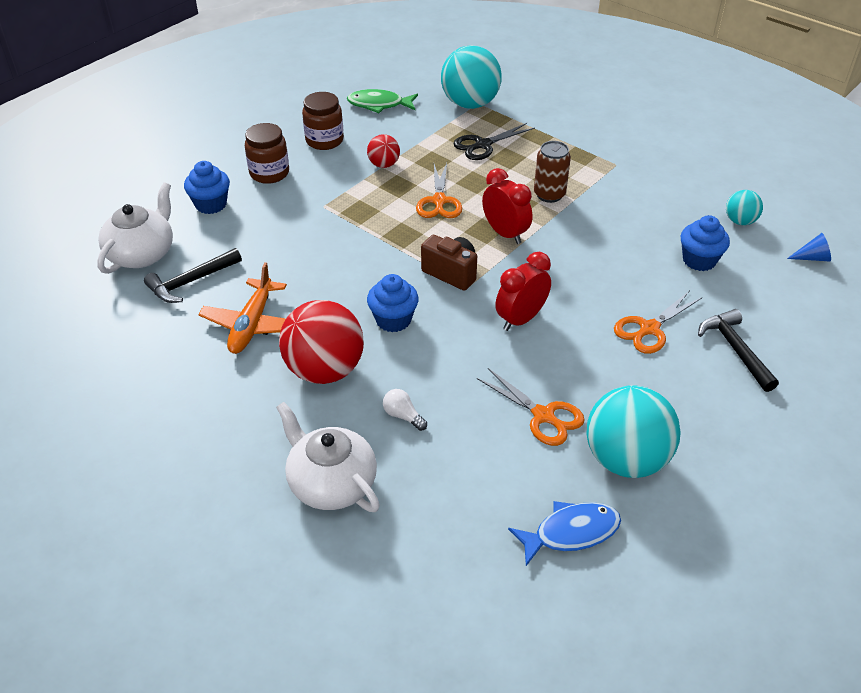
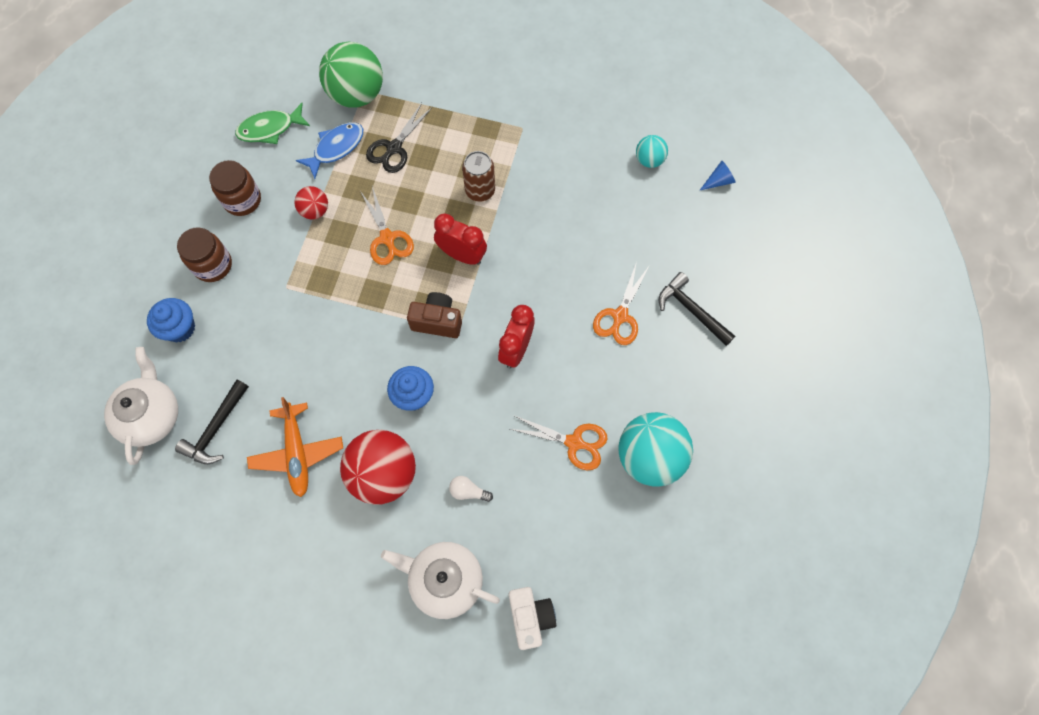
camera: 25 degrees left, 25 degrees up
(406, 555) = (530, 617): none -> white camera
(470, 104) = (357, 94): turquoise ball -> green ball
(571, 532) = (636, 542): blue fish -> blue fish (336, 148)
(699, 260) = (632, 221): blue cupcake -> none

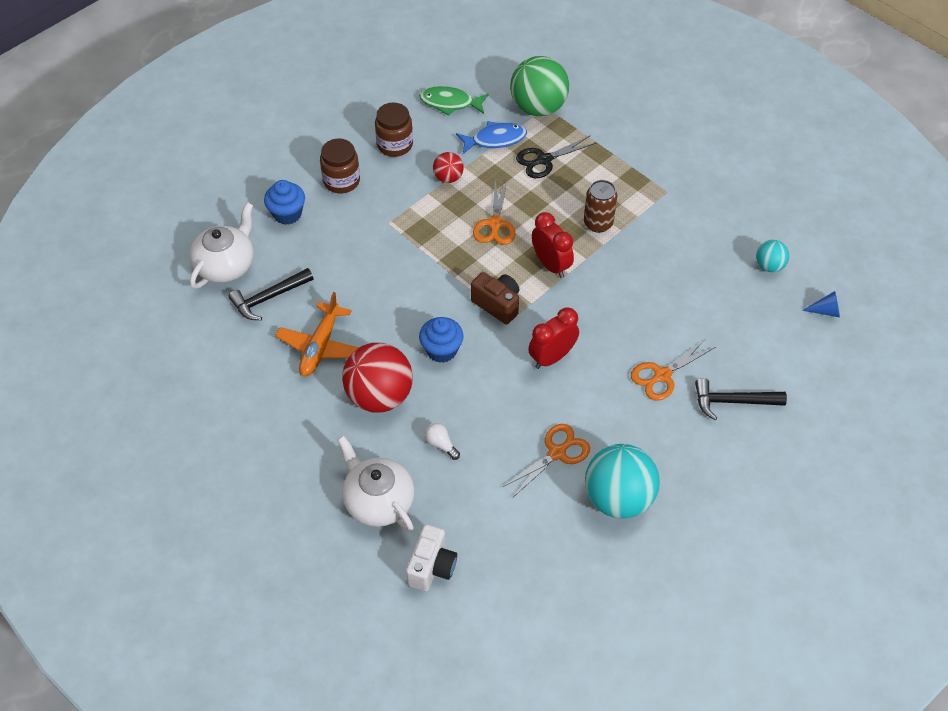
camera: 30 degrees right, 15 degrees down
(574, 442) = (557, 453): orange scissors -> orange scissors turned 90 degrees counterclockwise
(691, 310) = (732, 401): black hammer -> black hammer turned 75 degrees counterclockwise

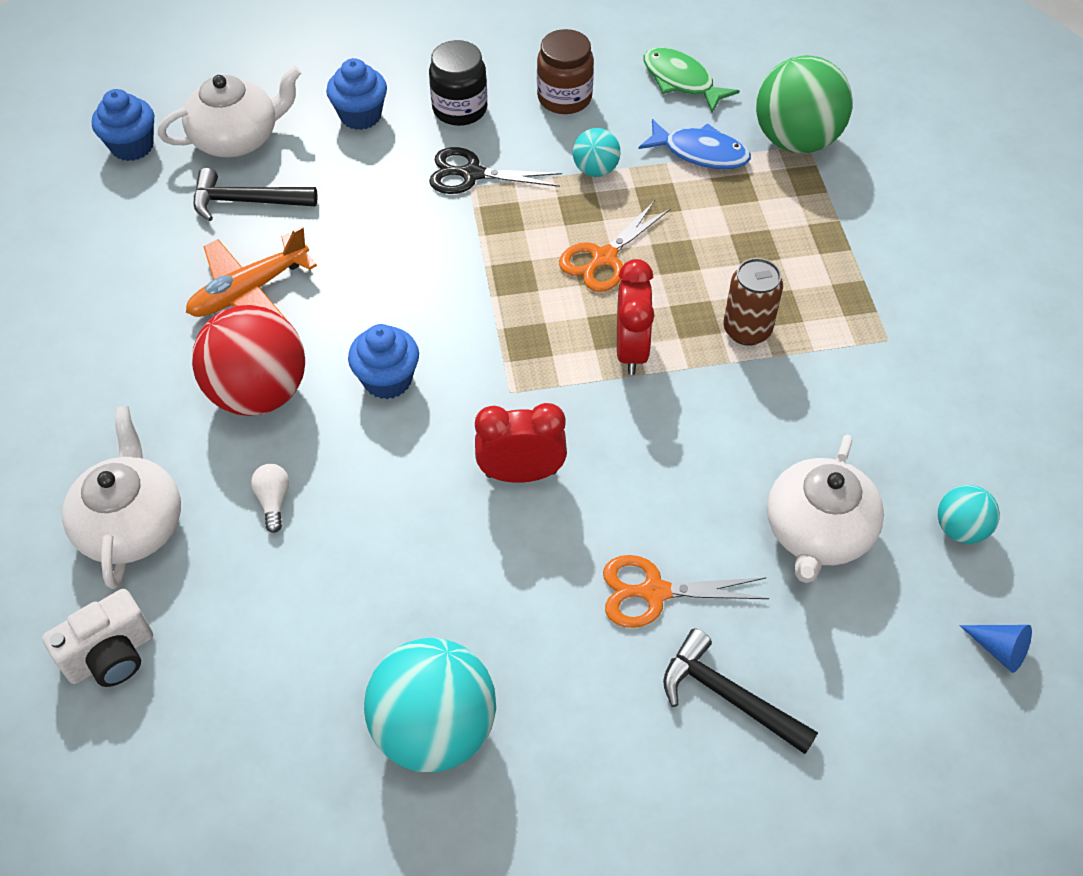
camera: 35 degrees right, 0 degrees up
(165, 303) = (132, 146): none -> blue cupcake
(341, 181) = (460, 109): brown jar -> black jar
(448, 178) = (595, 170): red ball -> turquoise ball
(497, 305) = (512, 362): brown camera -> none
(544, 160) = (744, 210): black scissors -> black scissors (472, 174)
(557, 453) = (409, 609): orange scissors -> none
(710, 304) = (817, 532): none -> white teapot

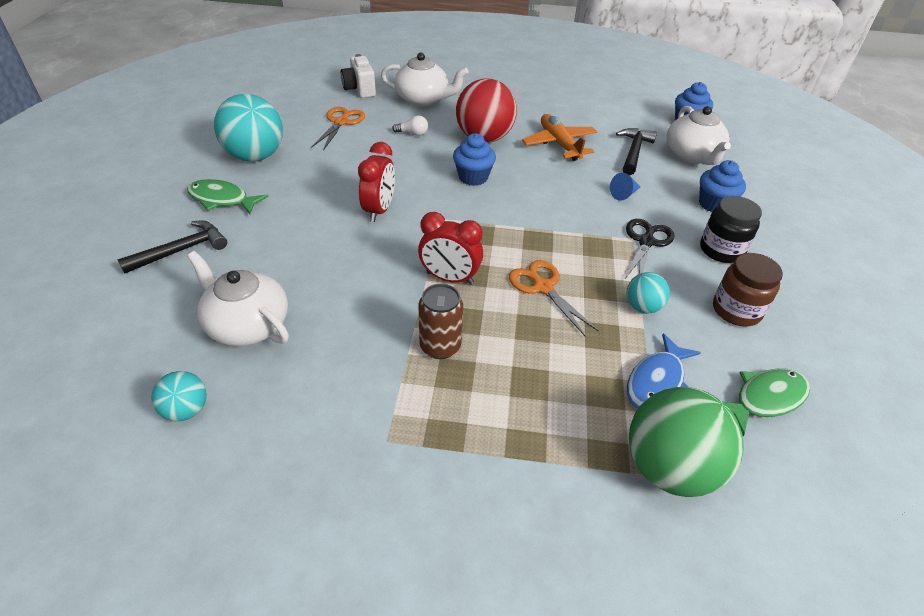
camera: 105 degrees right, 10 degrees down
(583, 711) = (222, 199): none -> green fish
(654, 592) = (266, 240): orange scissors -> orange scissors (341, 122)
(999, 649) = (86, 390): blue cone -> blue cone (624, 194)

